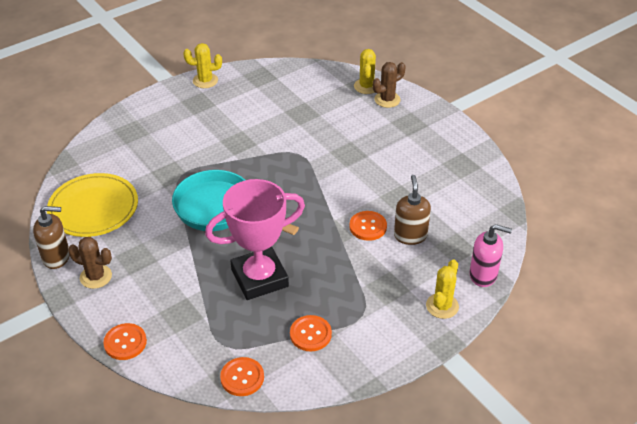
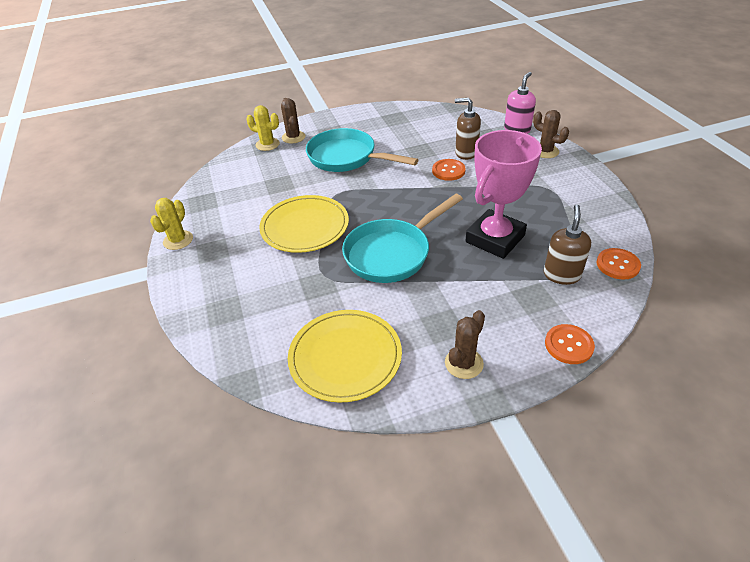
camera: 70 degrees left, 0 degrees up
(56, 257) = (420, 401): brown soap dispenser -> brown soap dispenser (561, 275)
(243, 146) = (305, 226): none -> yellow plate
(259, 278) = (495, 239): pink trophy -> pink trophy turned 45 degrees clockwise
(310, 334) = (568, 218): orange button -> none
(363, 146) = (346, 158): none -> turquoise pan
(442, 306) = (545, 151): yellow cactus -> brown cactus

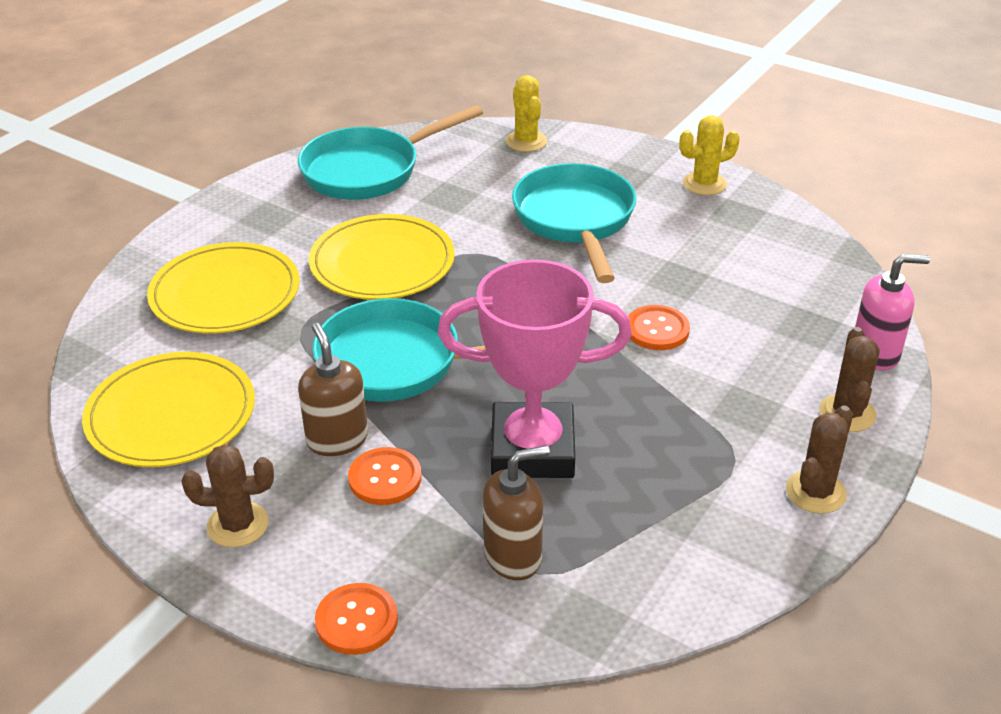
camera: 50 degrees right, 5 degrees down
(178, 240) = (262, 184): yellow cactus -> yellow cactus (704, 184)
(221, 199) = (369, 171): none -> turquoise pan
(260, 293) = (225, 293): none -> yellow plate
(293, 137) = (569, 152): brown cactus -> brown cactus (815, 492)
(466, 153) = (730, 326): brown soap dispenser -> brown soap dispenser (337, 439)
(617, 265) = (603, 616): orange button -> orange button (385, 478)

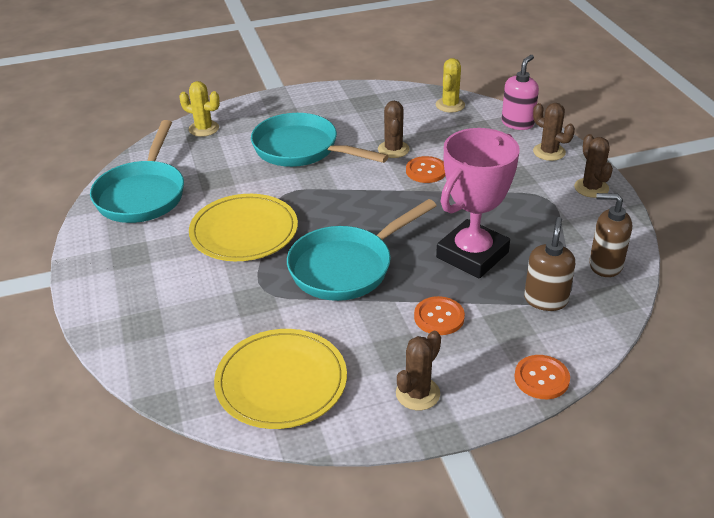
camera: 50 degrees left, 0 degrees up
(225, 293) = (186, 307): yellow plate -> none
(337, 439) = (386, 321): brown soap dispenser -> brown soap dispenser (605, 265)
(667, 283) = (393, 149): none -> brown cactus
(704, 184) = (328, 98): yellow cactus -> yellow cactus (450, 105)

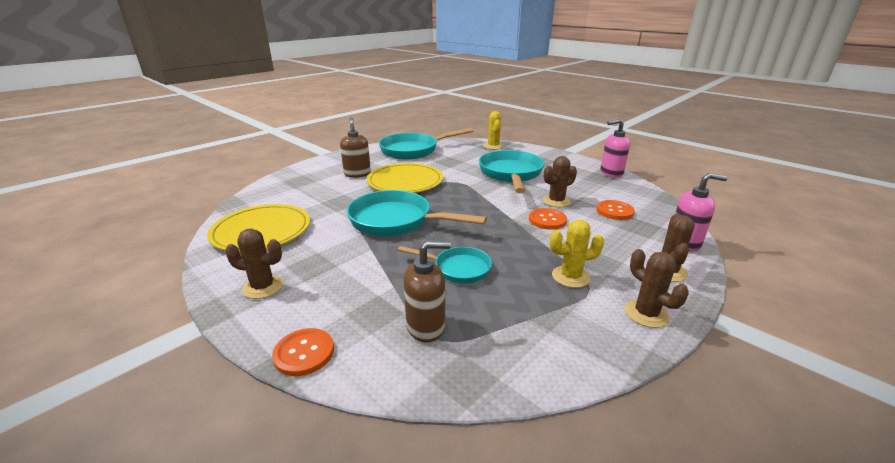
camera: 60 degrees right, 10 degrees down
(363, 91) = (611, 173): none -> pink soap dispenser
(439, 317) = (362, 273): orange button -> orange button (614, 211)
(450, 105) = (653, 207): yellow cactus -> yellow cactus (570, 277)
(472, 255) = (458, 268): pink trophy -> turquoise pan
(591, 188) = (646, 314): brown cactus -> brown cactus turned 75 degrees counterclockwise
(605, 265) = (519, 357): brown soap dispenser -> brown soap dispenser (357, 174)

